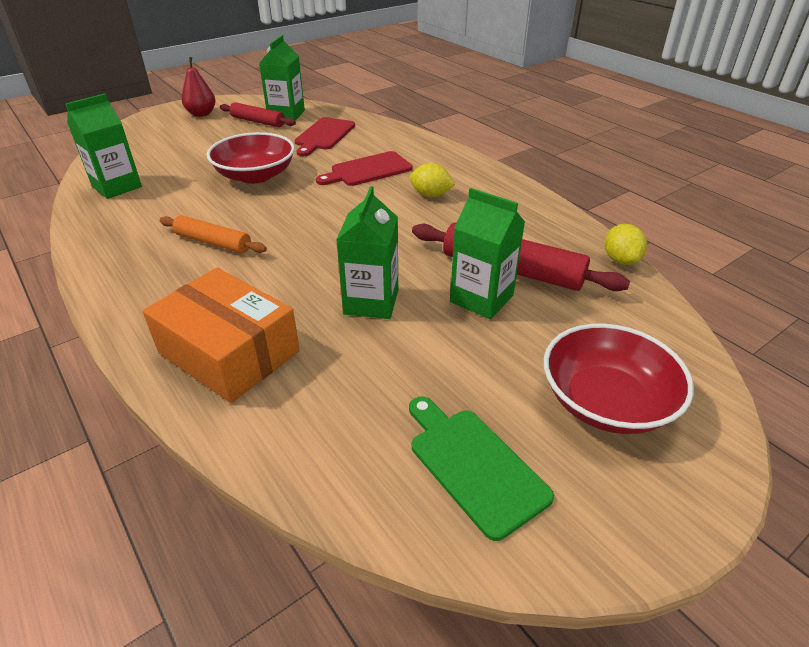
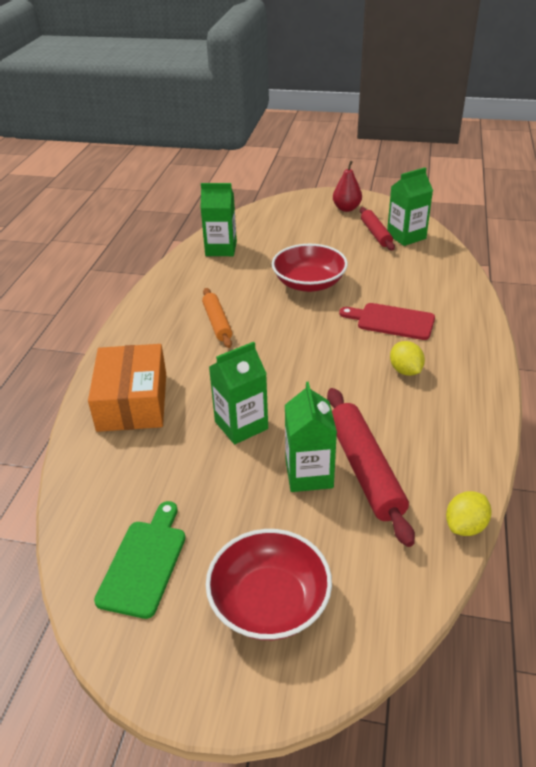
camera: 50 degrees right, 0 degrees up
(323, 135) = (405, 271): red cutting board -> none

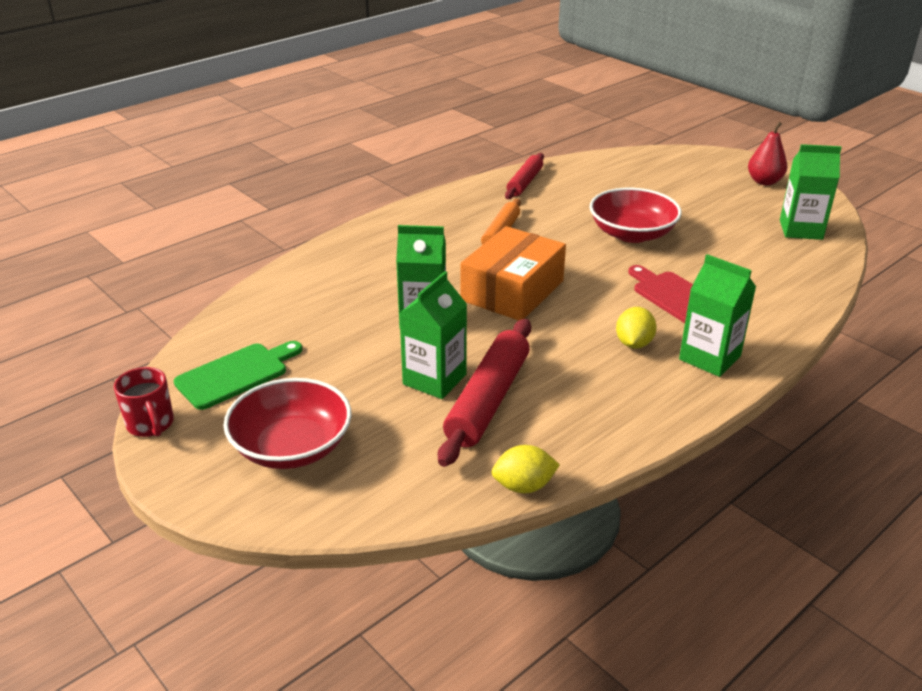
camera: 35 degrees right, 5 degrees down
(122, 662) = (151, 425): none -> red mug
(132, 401) = (357, 263): orange box -> orange box (512, 291)
(221, 249) = (580, 174): green carton -> green carton (709, 358)
(376, 234) = (767, 215): red rolling pin -> red rolling pin (524, 182)

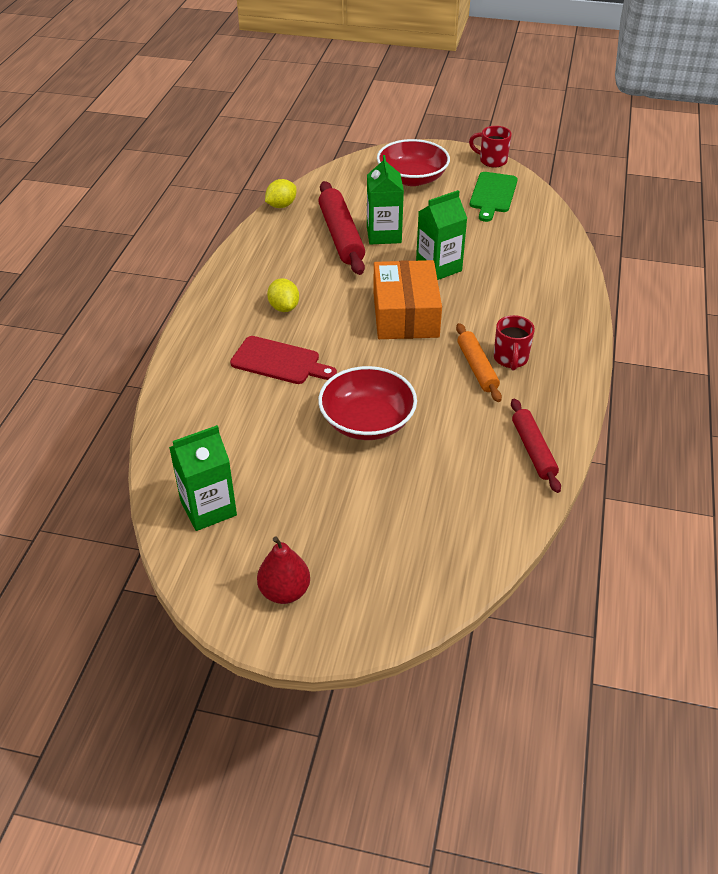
camera: 145 degrees right, 10 degrees up
(465, 229) = (510, 359): none -> red mug
(709, 358) = (225, 318): green carton -> none

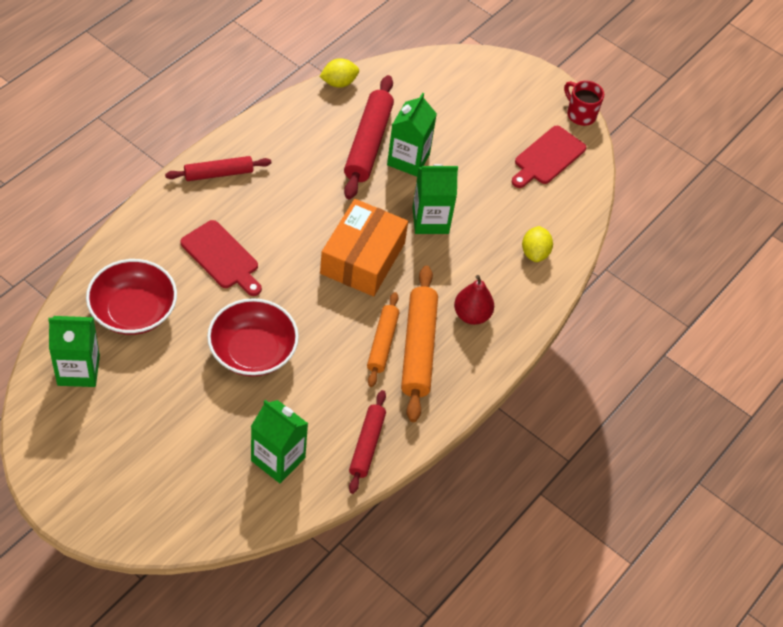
camera: 20 degrees right, 10 degrees up
(226, 302) = (218, 174): none -> red rolling pin
(284, 307) = (263, 202): yellow lemon -> yellow lemon (535, 253)
(284, 591) = (88, 469): red pear -> red pear (471, 315)
(412, 178) = (485, 103): red bowl -> red bowl (133, 311)
(464, 498) = (278, 459): none -> green carton
(493, 195) = (547, 157): green cutting board -> red cutting board
(510, 359) = (418, 348): red mug -> orange rolling pin

